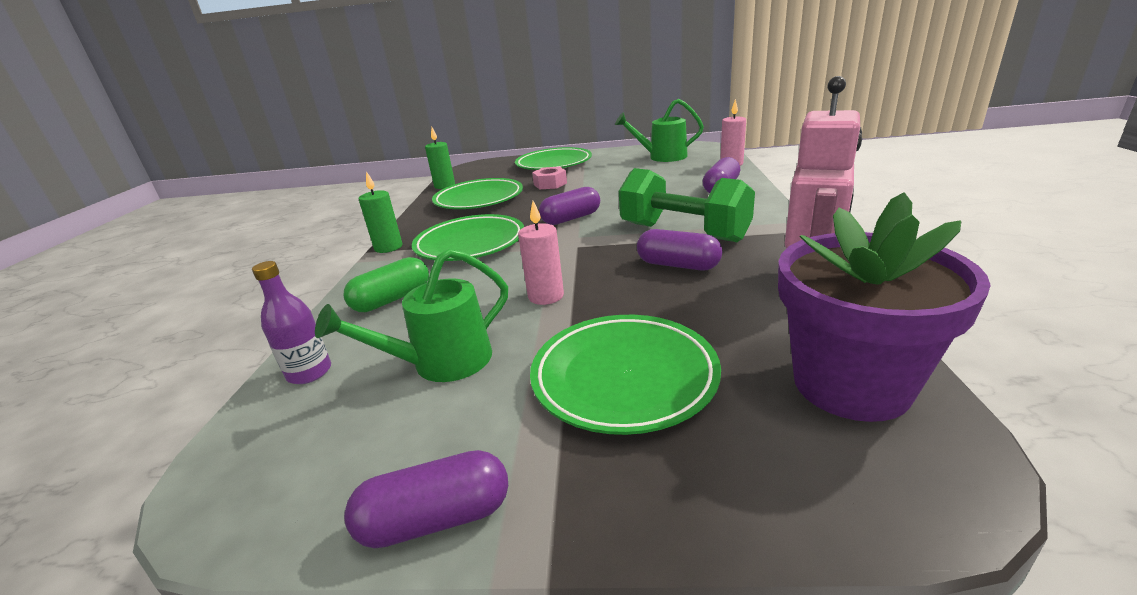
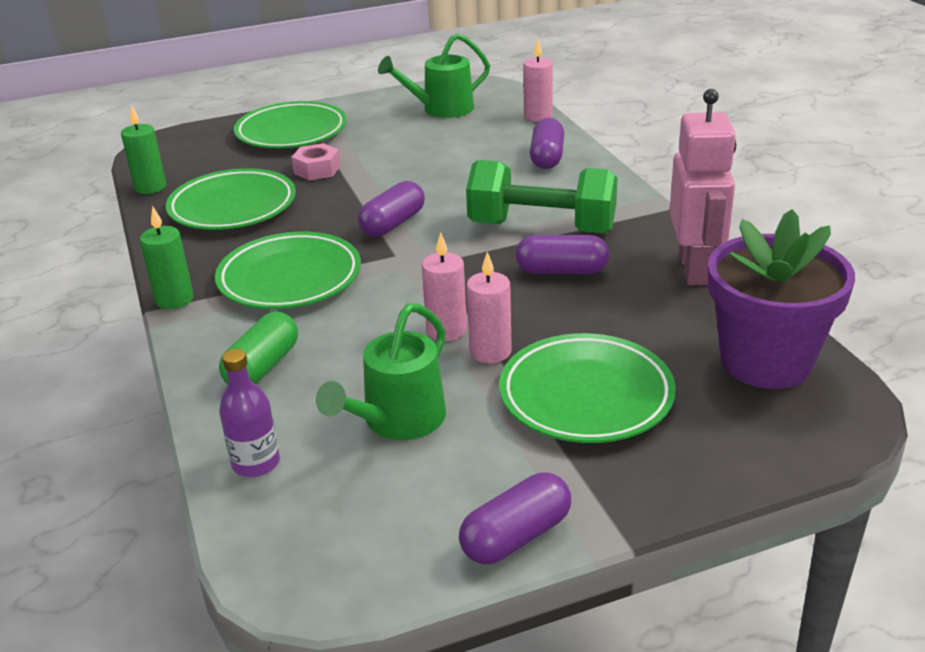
camera: 25 degrees left, 5 degrees up
(567, 319) = (490, 352): none -> pink candle

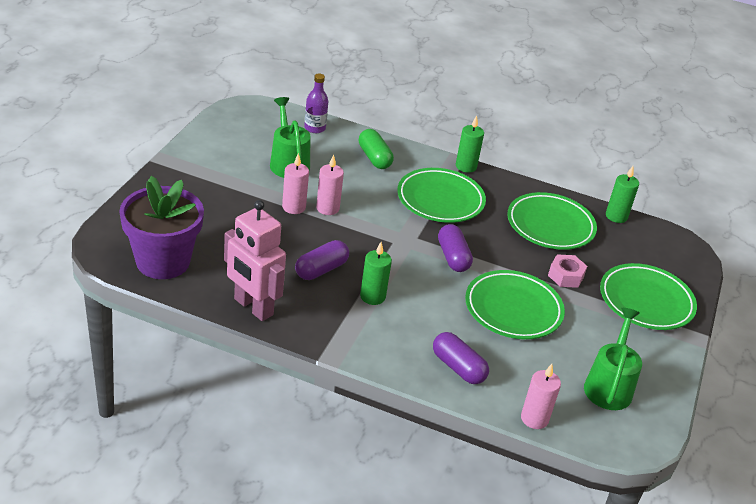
camera: 125 degrees right, 5 degrees up
(516, 537) = (193, 146): purple capsule -> none
(542, 227) = (372, 296): green dumbbell -> green candle
(586, 396) = (227, 206): green plate -> green plate (513, 309)

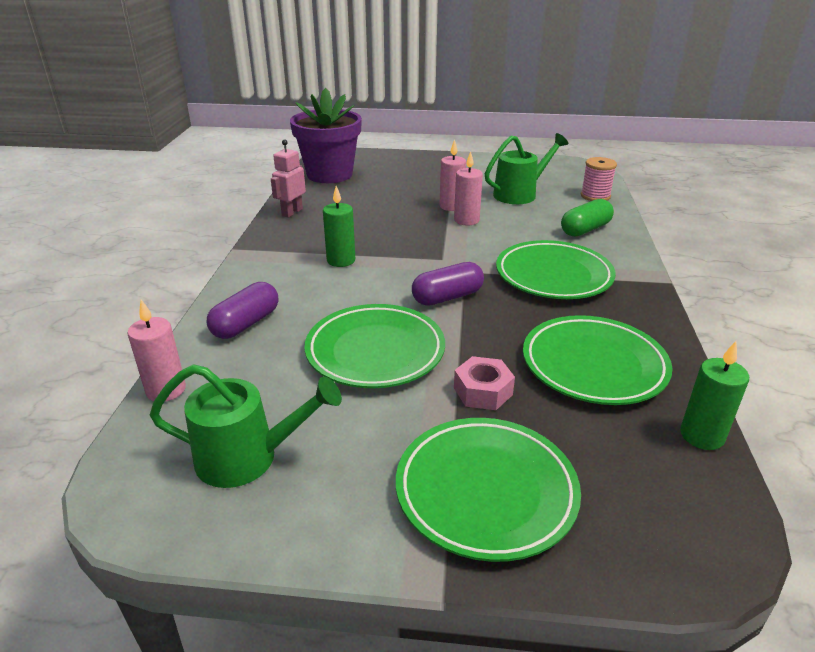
camera: 80 degrees right, 5 degrees down
(253, 307) = (292, 212): pink robot -> pink robot, size x0.59
(315, 128) = (595, 196): purple bottle -> pink spool
(321, 269) = (366, 231): purple capsule -> none
(466, 166) = (648, 284): green candle -> none

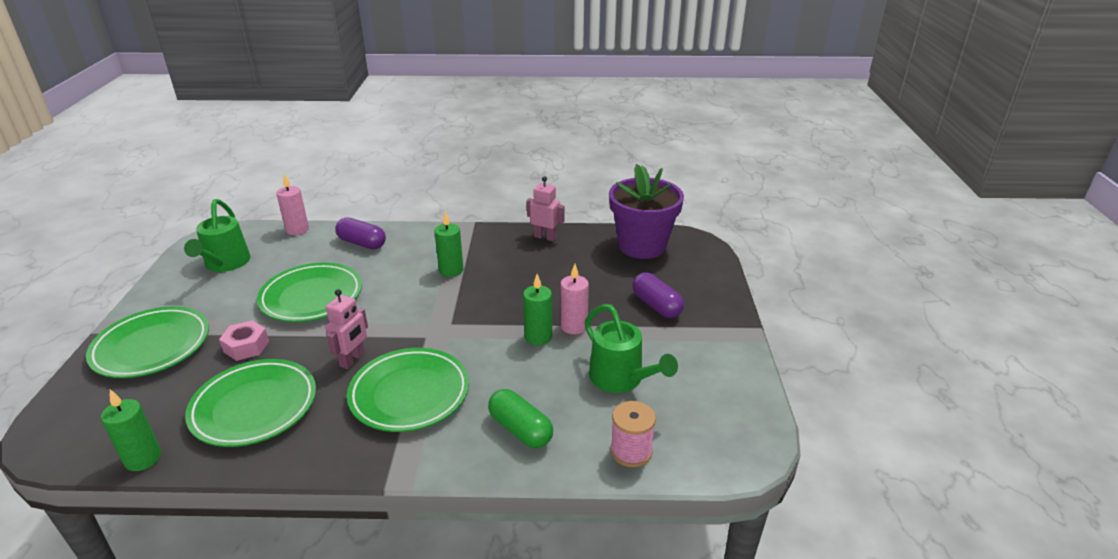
camera: 85 degrees right, 0 degrees up
(447, 297) = (381, 328): purple capsule -> purple capsule (656, 305)
(466, 220) = (538, 337): pink candle -> green candle
(505, 310) = (352, 360): none -> pink robot

